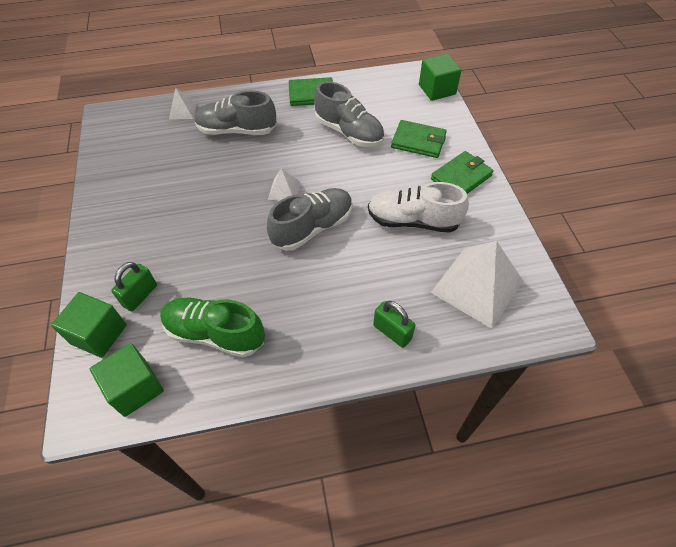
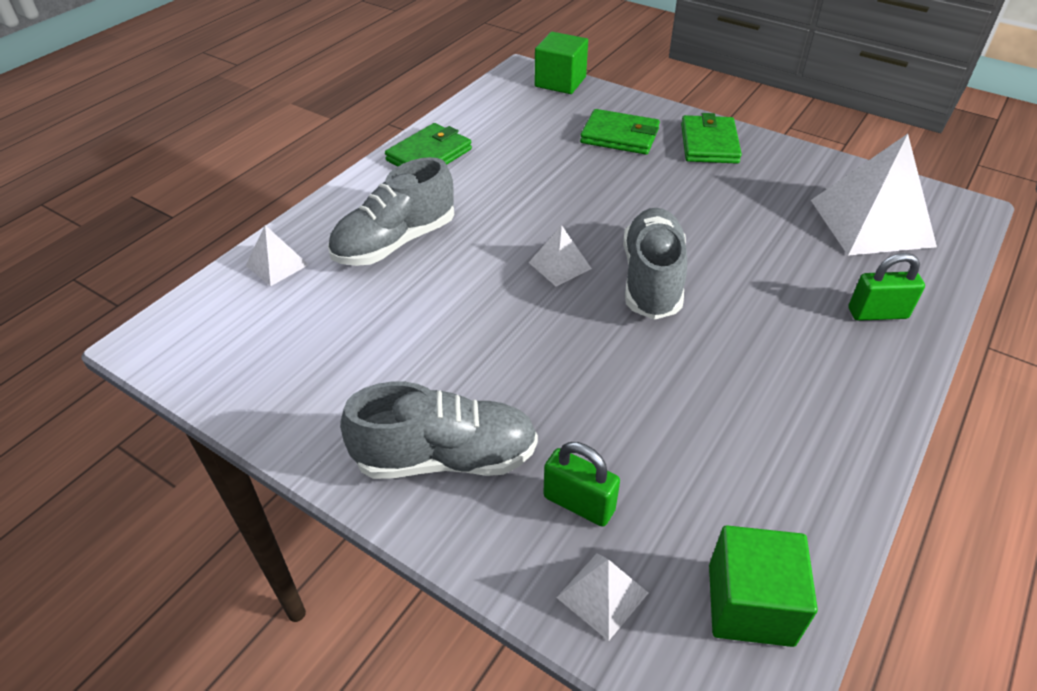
camera: 45 degrees left, 10 degrees down
(99, 334) = (602, 595): green cube -> white pyramid
(140, 295) = (579, 503): green padlock -> green padlock turned 45 degrees counterclockwise
(215, 334) = (733, 462): green shoe -> none
(349, 132) = (535, 167): grey shoe -> grey shoe (445, 457)
(413, 221) = (732, 207): white shoe -> none
(418, 141) = (619, 136): green wallet -> green wallet turned 45 degrees clockwise

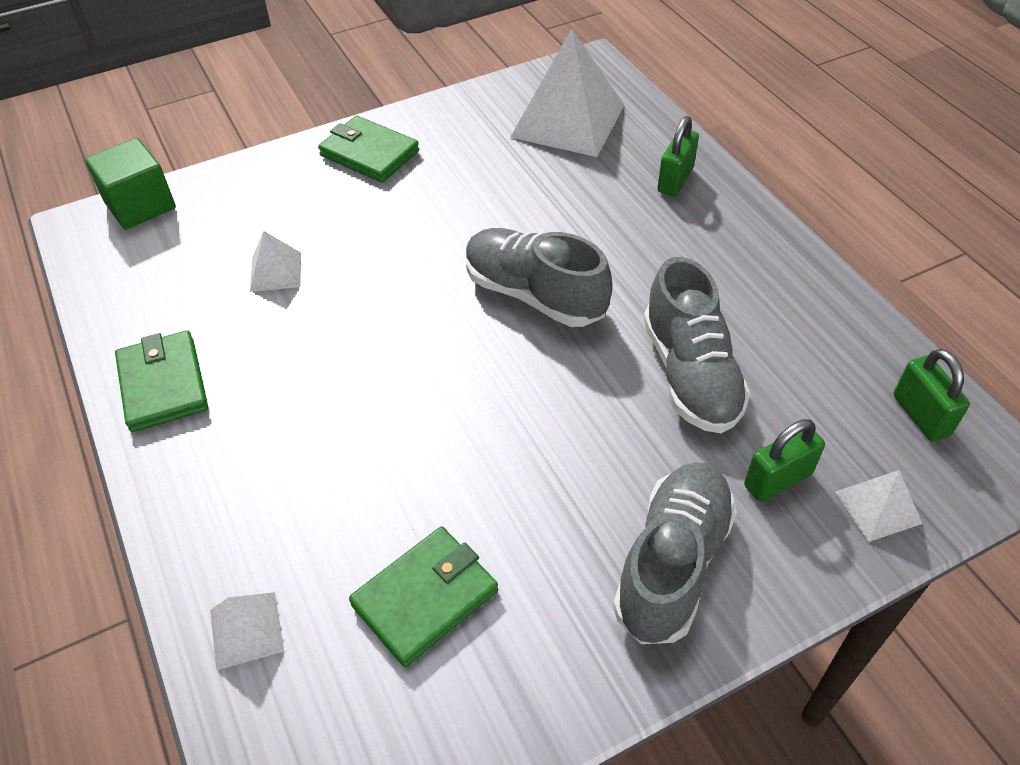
camera: 60 degrees left, 5 degrees up
(395, 242) = (306, 484): grey shoe -> grey shoe (690, 374)
(560, 265) = (462, 353): white pyramid -> white pyramid (276, 272)
(619, 136) = (293, 208): green wallet -> green wallet (425, 598)
(750, 604) = (921, 415): green cube -> green padlock

